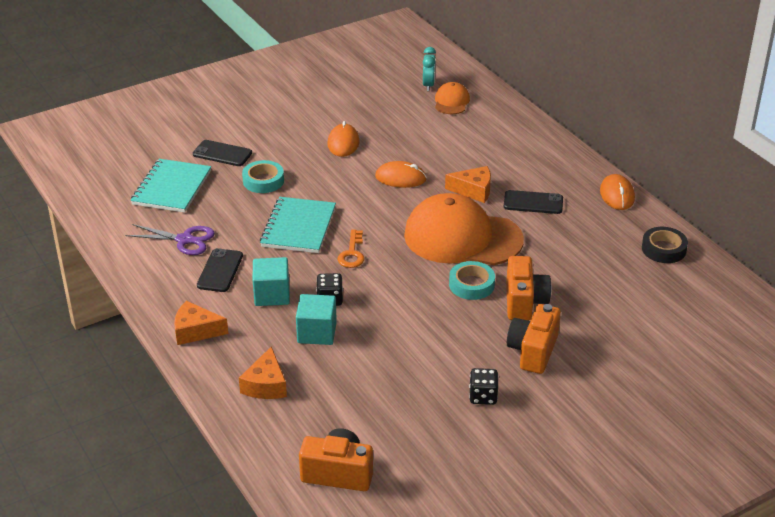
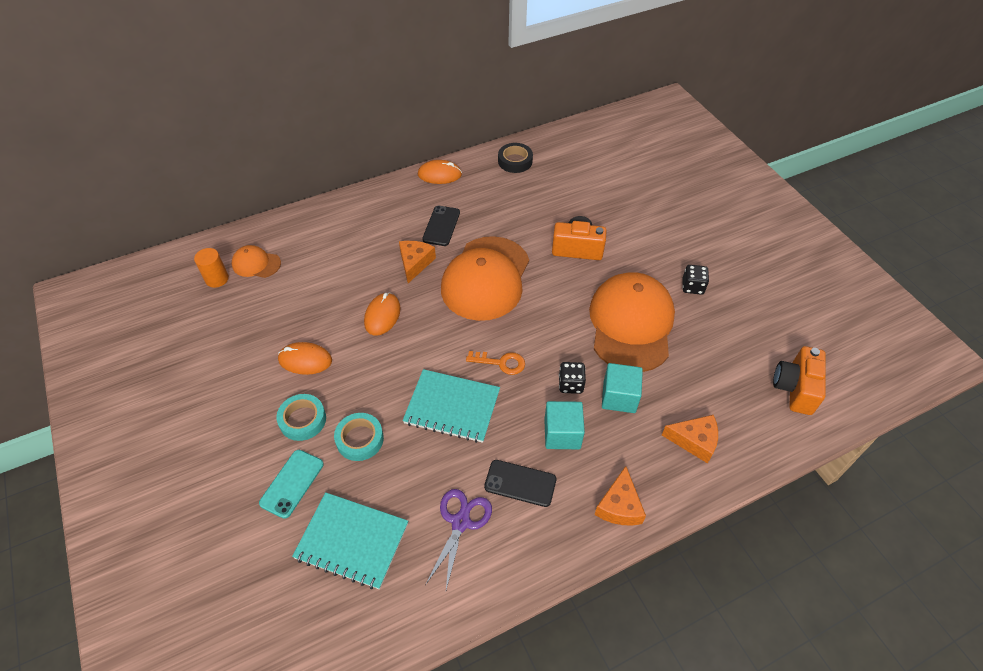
camera: 85 degrees left, 15 degrees up
(222, 154) = (292, 483): black phone -> turquoise phone
(415, 343) = (631, 324): none -> orange cap
(428, 85) = (217, 279): turquoise clock -> orange cylinder
(471, 285) = (553, 279): turquoise tape -> turquoise tape (303, 420)
(533, 351) = (637, 251): orange camera -> none

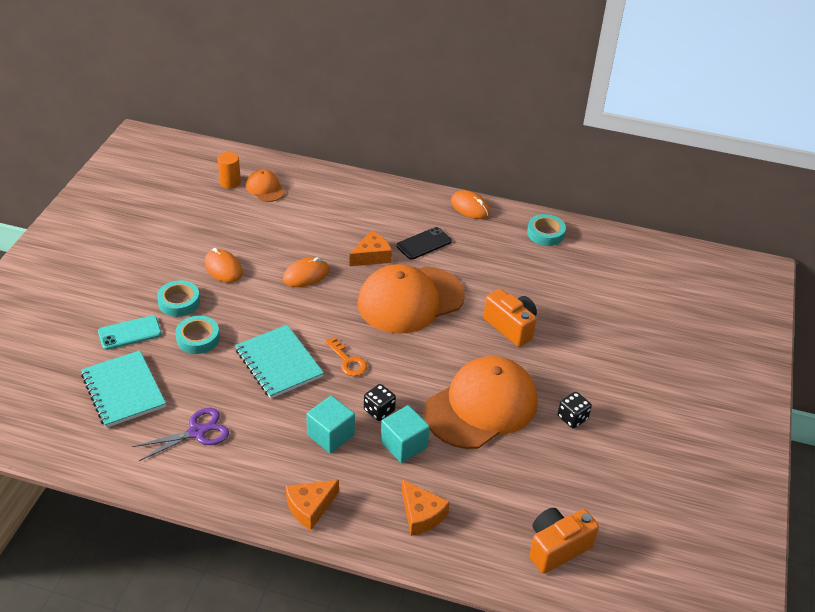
camera: 40 degrees right, 10 degrees down
(515, 161) = (545, 233): black tape -> turquoise tape
(520, 483) = (263, 441): black phone -> none

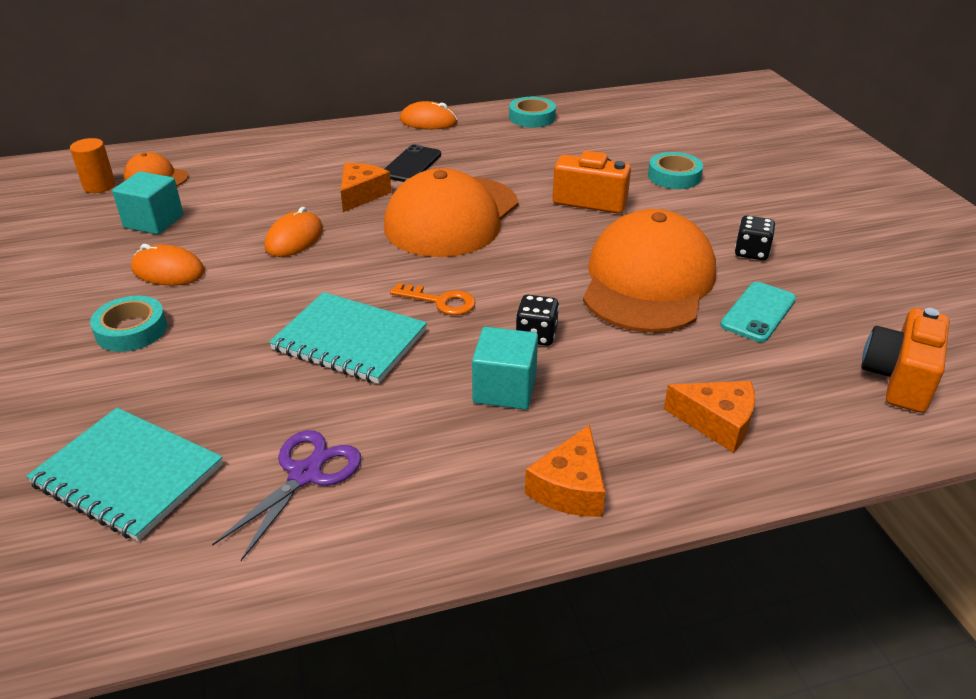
camera: 30 degrees left, 5 degrees down
(130, 333) = (78, 396): turquoise phone -> turquoise phone (758, 312)
(198, 338) = (200, 360): turquoise tape -> turquoise tape (674, 176)
(404, 445) = (607, 357): turquoise cube -> turquoise cube (154, 221)

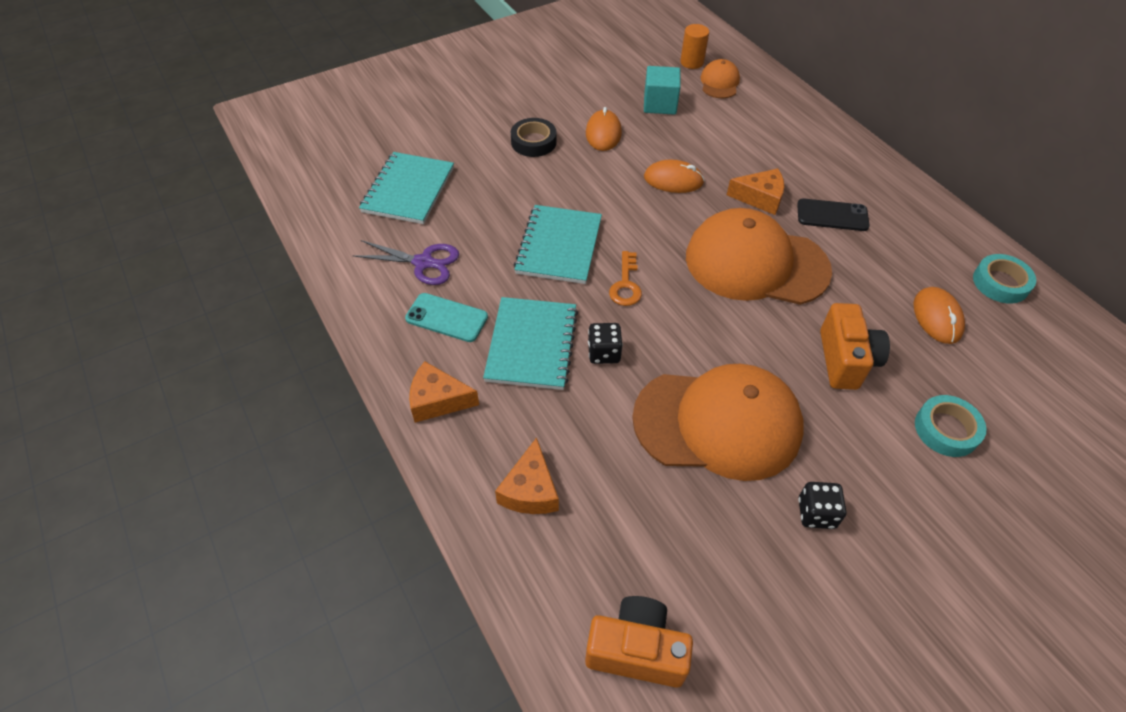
camera: 75 degrees right, 15 degrees up
(131, 330) = (533, 142): turquoise tape -> black tape
(428, 121) = (928, 206): orange mouse -> orange mouse (937, 317)
(504, 389) = (531, 345): turquoise cube -> turquoise notebook
(758, 312) = (703, 521): turquoise phone -> turquoise phone (446, 318)

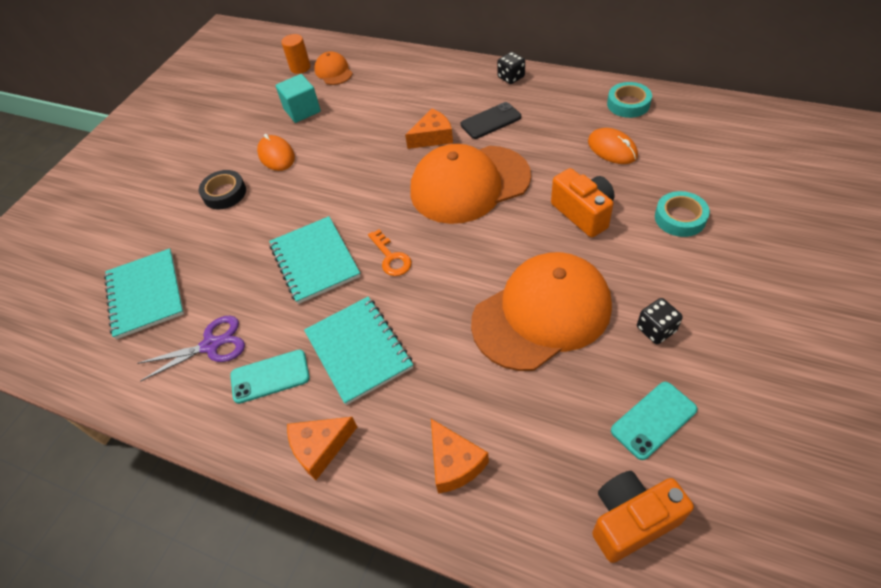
camera: 30 degrees left, 0 degrees up
(604, 353) = (419, 319): black dice -> black dice (511, 77)
(673, 180) = (360, 160): orange mouse -> none
(736, 587) = (653, 420): none -> turquoise phone

